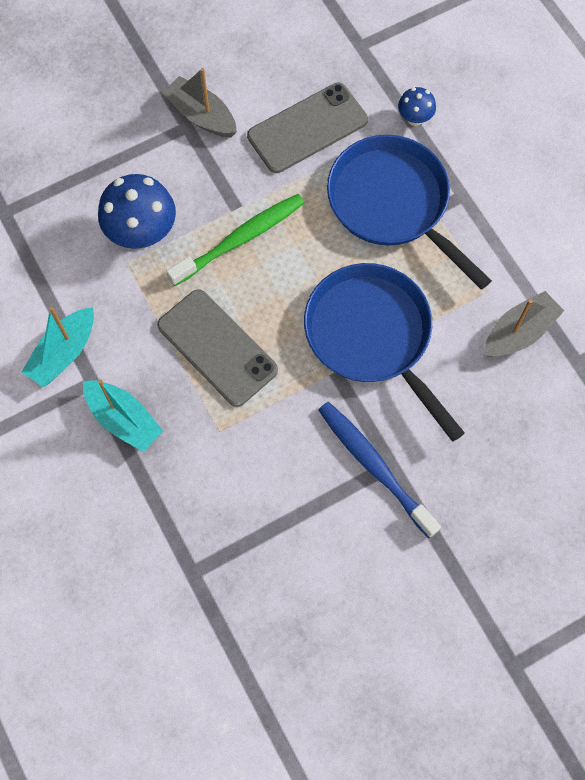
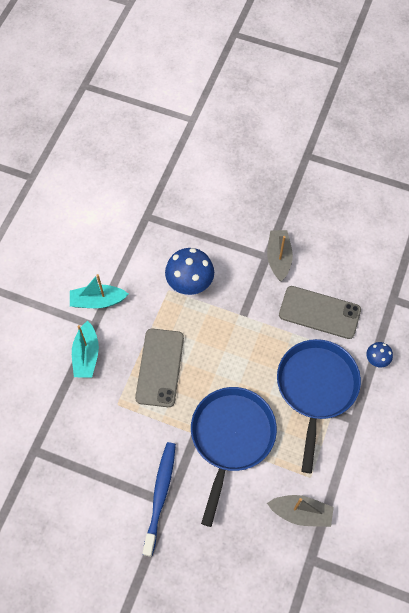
camera: 50 degrees right, 5 degrees down
(240, 239) = (227, 331): green toothbrush -> none

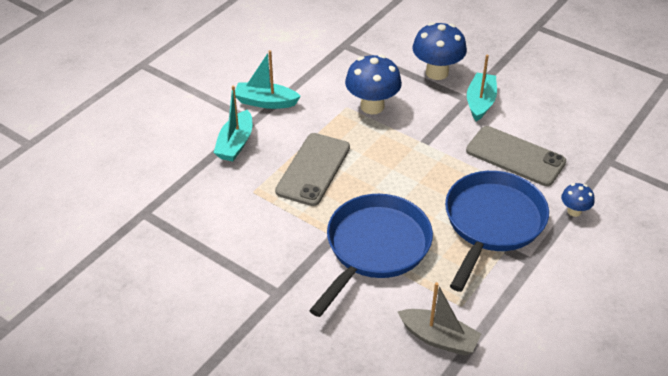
camera: 15 degrees right, 20 degrees down
(160, 495) = (271, 284): blue toothbrush -> none
(234, 231) = (437, 72): none -> blue mushroom
(278, 258) = (480, 102): grey boat -> turquoise boat

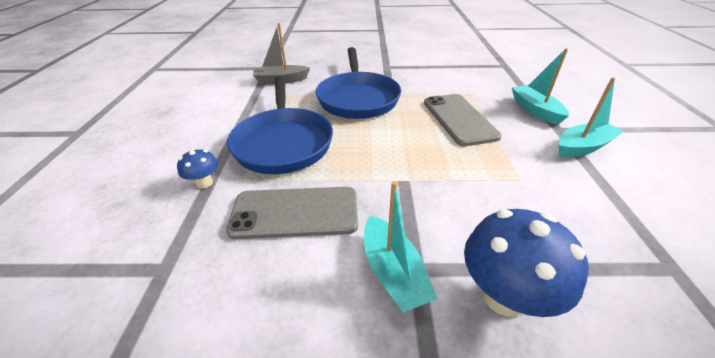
camera: 145 degrees right, 5 degrees down
(372, 106) = (499, 192): blue mushroom -> none

